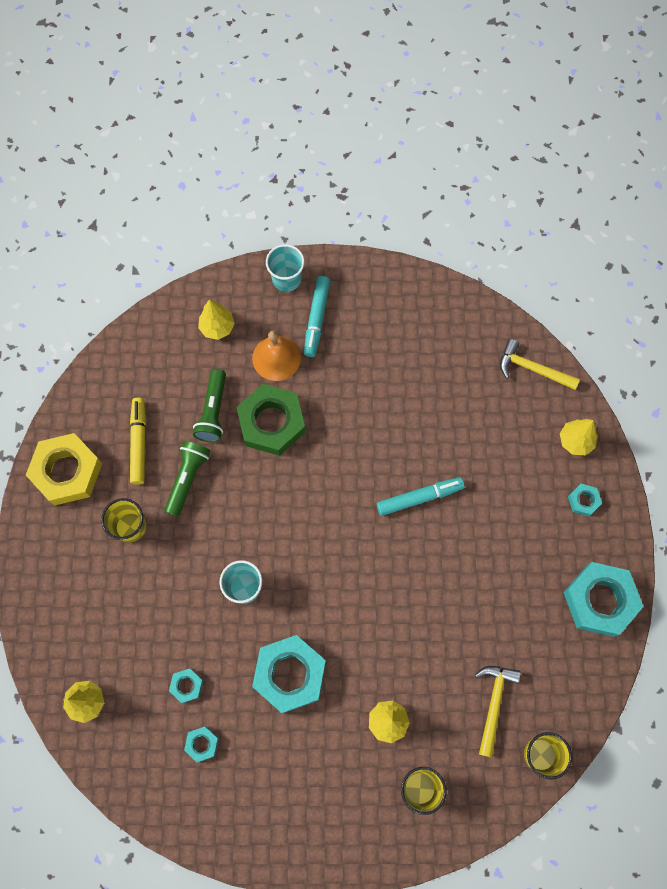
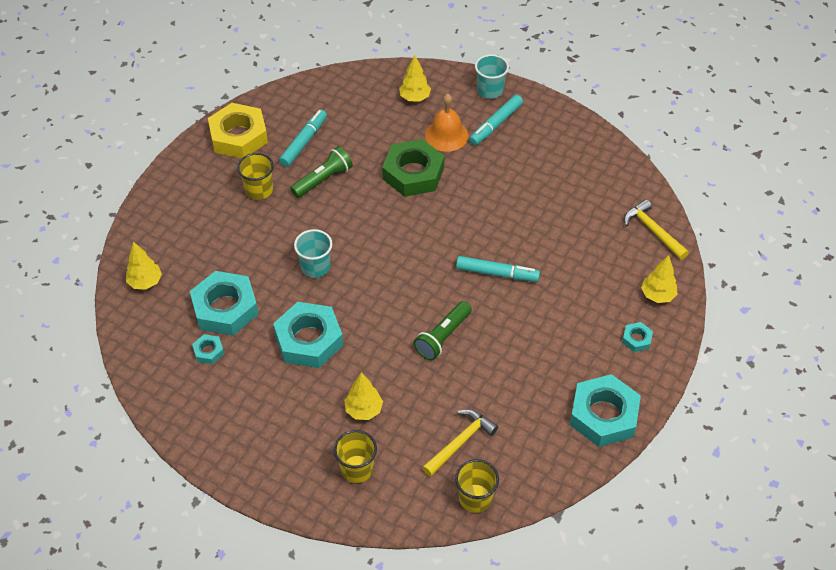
camera: 30 degrees right, 20 degrees down
(139, 443) = (303, 142): yellow marker -> turquoise marker
(186, 685) = (225, 308): turquoise nut -> turquoise nut, size x2.22
(213, 411) = (373, 147): green flashlight -> green flashlight (443, 337)

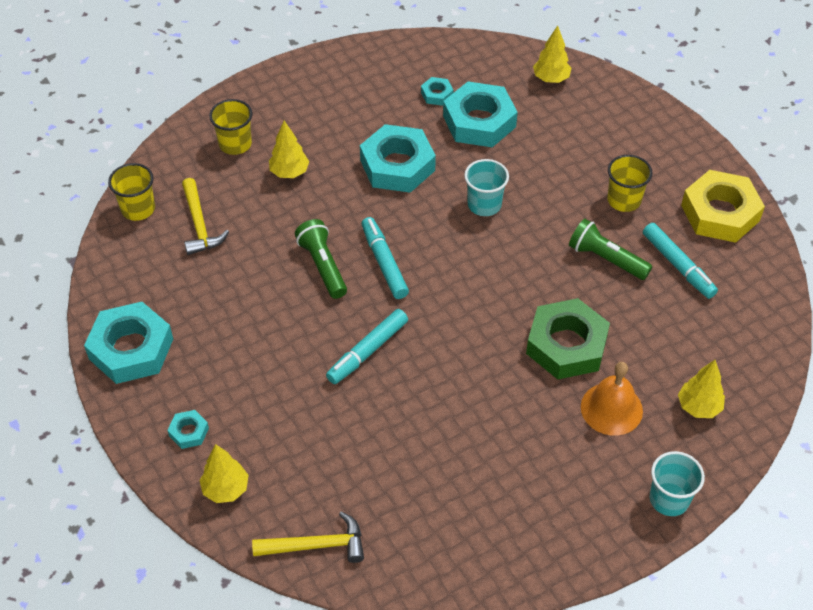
camera: 120 degrees right, 0 degrees up
(323, 180) = (606, 259): green flashlight -> green flashlight turned 135 degrees clockwise
(496, 124) = (601, 472): turquoise marker -> turquoise marker (384, 263)

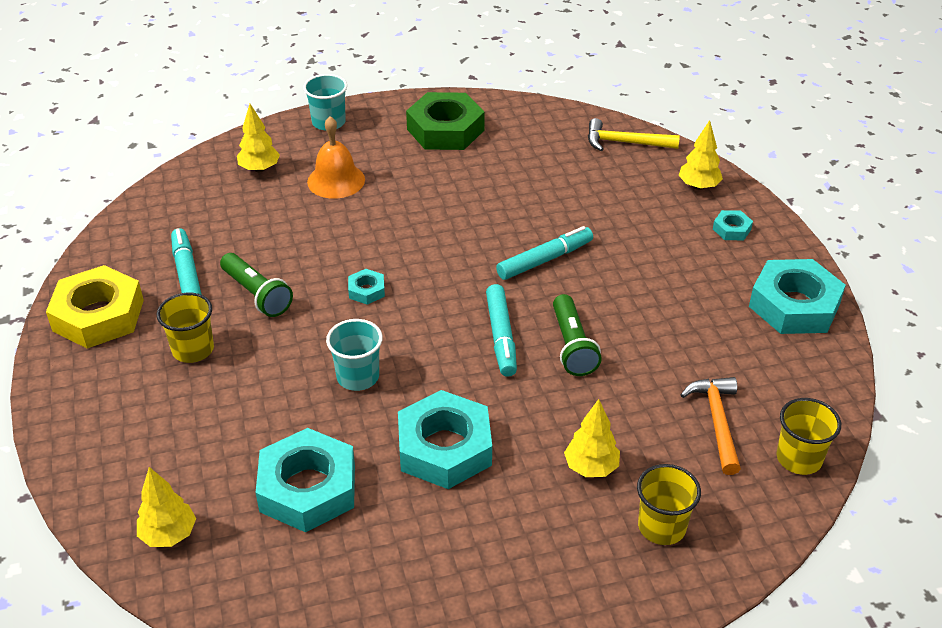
camera: 165 degrees left, 10 degrees down
(199, 224) = (717, 422): yellow hammer -> orange hammer
(437, 94) = (346, 545): turquoise nut -> turquoise nut (366, 290)
(566, 345) = (346, 231): green nut -> green nut (445, 130)

